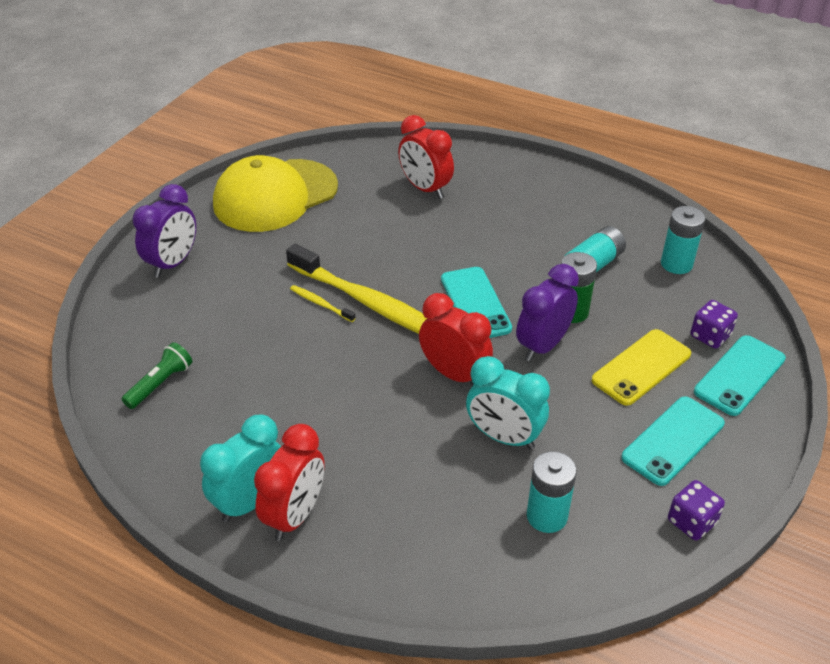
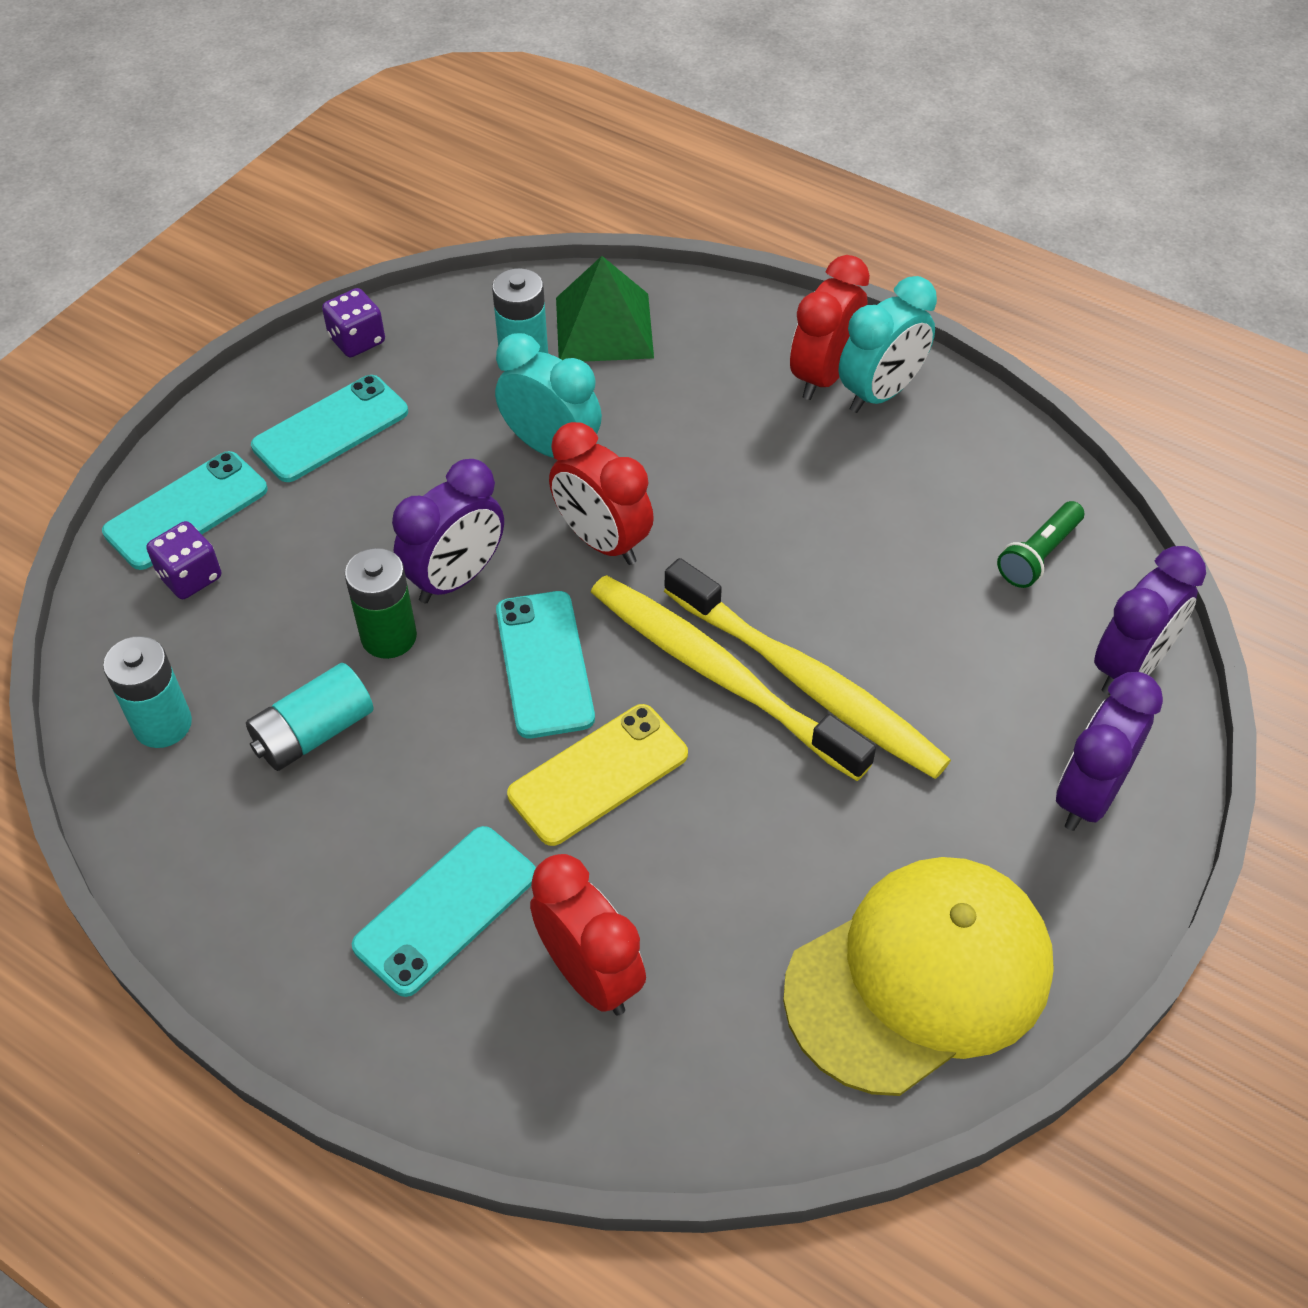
camera: 175 degrees left, 10 degrees up
(126, 323) = (1129, 666): none -> purple clock
(321, 304) = (806, 682): yellow toothbrush -> yellow toothbrush, size x2.50
(485, 551) = (604, 327): none -> green pyramid
(497, 205) = (445, 910): none -> turquoise phone
(641, 367) = (322, 533): yellow phone -> yellow phone (598, 775)

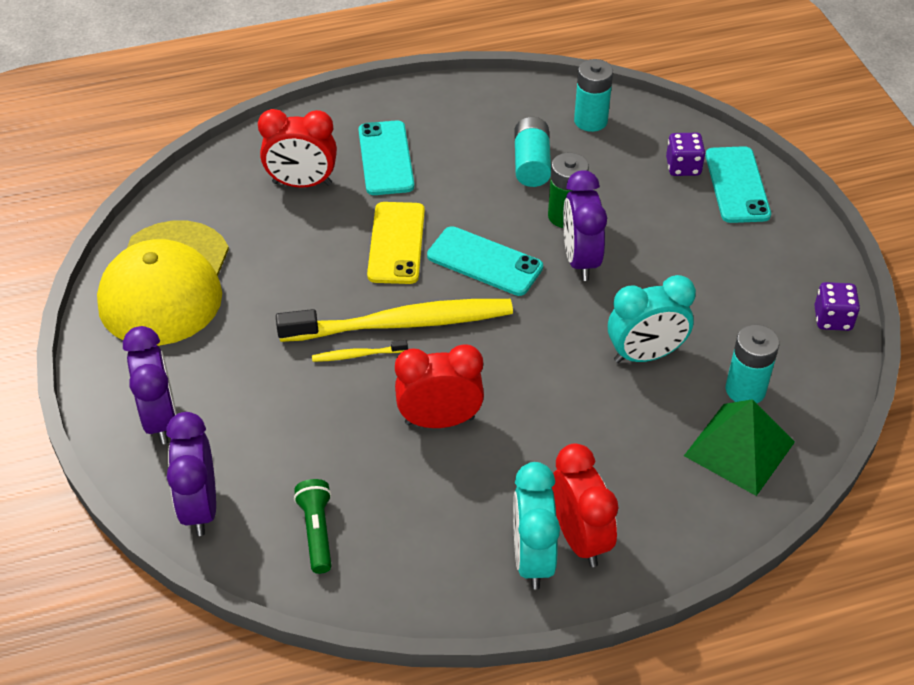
camera: 130 degrees right, 5 degrees down
(331, 429) = (754, 268): turquoise phone -> none
(602, 541) = (546, 333): red clock -> red clock (439, 421)
(806, 682) = (358, 355): yellow toothbrush -> yellow toothbrush, size x0.40

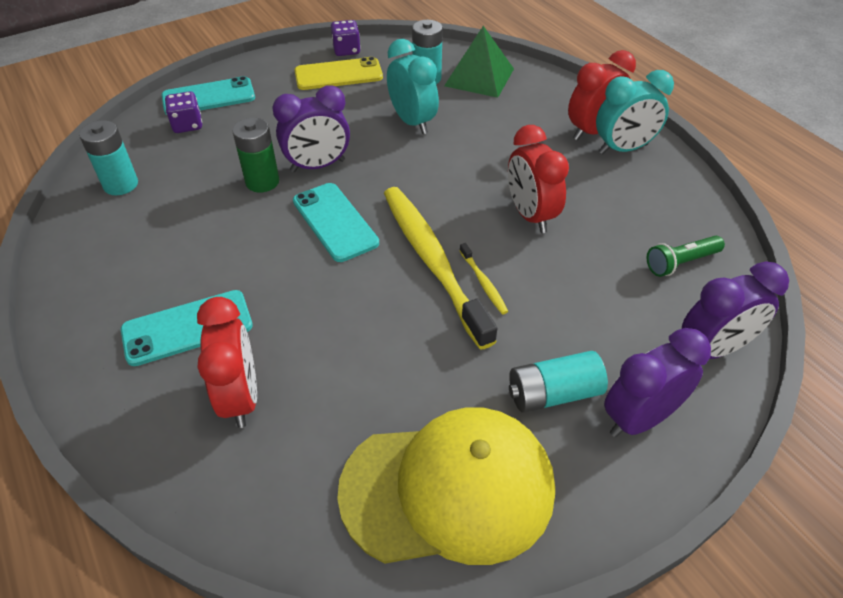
camera: 105 degrees left, 0 degrees up
(396, 243) = (324, 288): yellow phone -> yellow phone (338, 75)
(484, 262) = (335, 222): turquoise phone -> turquoise phone turned 45 degrees counterclockwise
(531, 164) = (189, 213): turquoise battery -> turquoise battery (553, 393)

